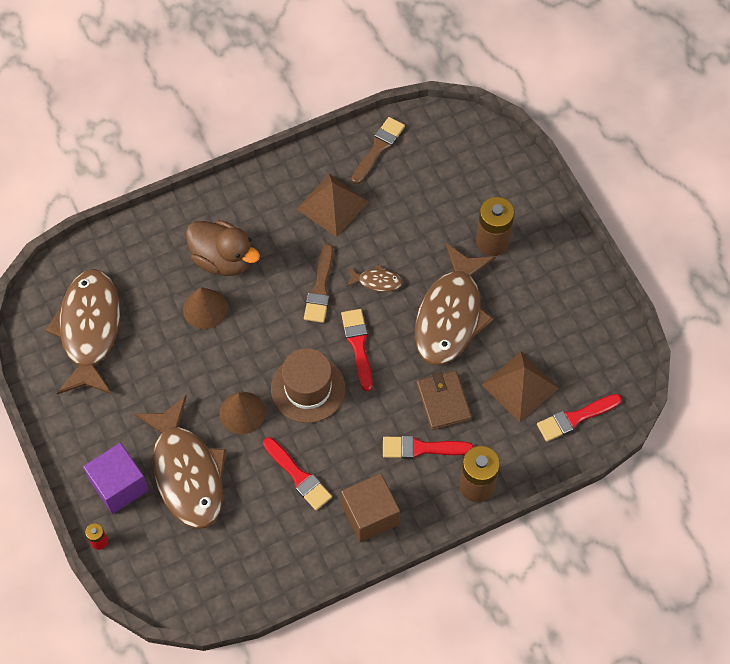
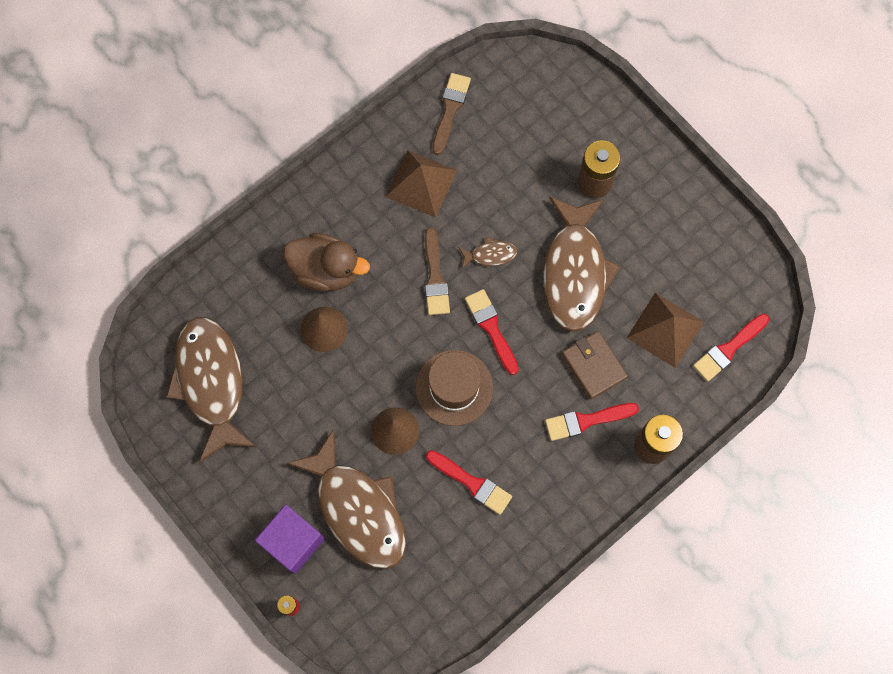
camera: 15 degrees left, 10 degrees up
(370, 515) = (555, 504): brown cube -> none

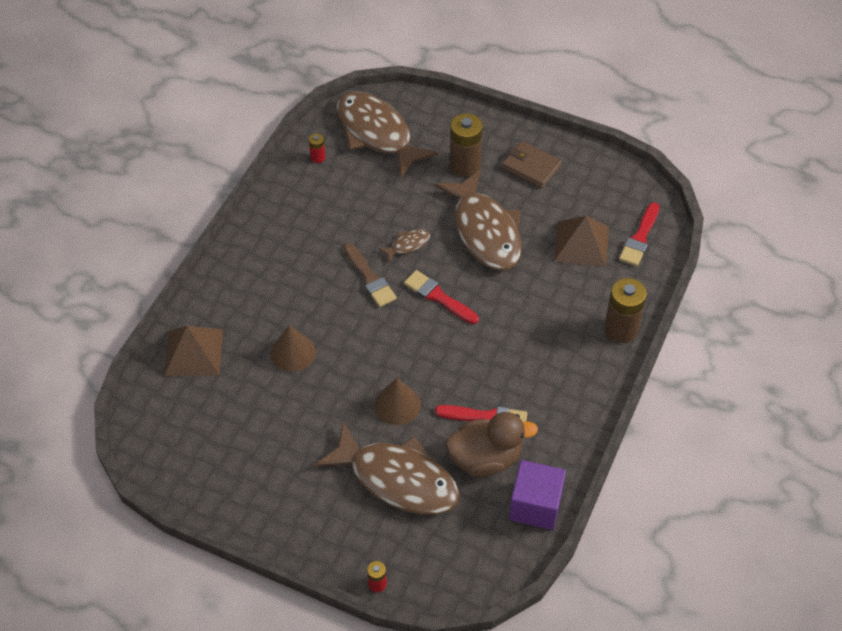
camera: 25 degrees left, 20 degrees down
(211, 382) = (210, 433): brown fish -> brown fish (377, 134)
(293, 541) = (352, 529): purple cube -> purple cube (535, 505)
(326, 270) = (272, 308): brown duck -> brown duck (485, 458)
(421, 183) = (321, 216): brown pyramid -> brown pyramid (193, 352)
(450, 110) = (318, 157): brown brush -> red battery
(454, 387) = (431, 352): brown hat -> none
(586, 421) = (556, 332): red brush -> none
(594, 366) = (539, 291): brown wallet -> brown wallet (531, 167)

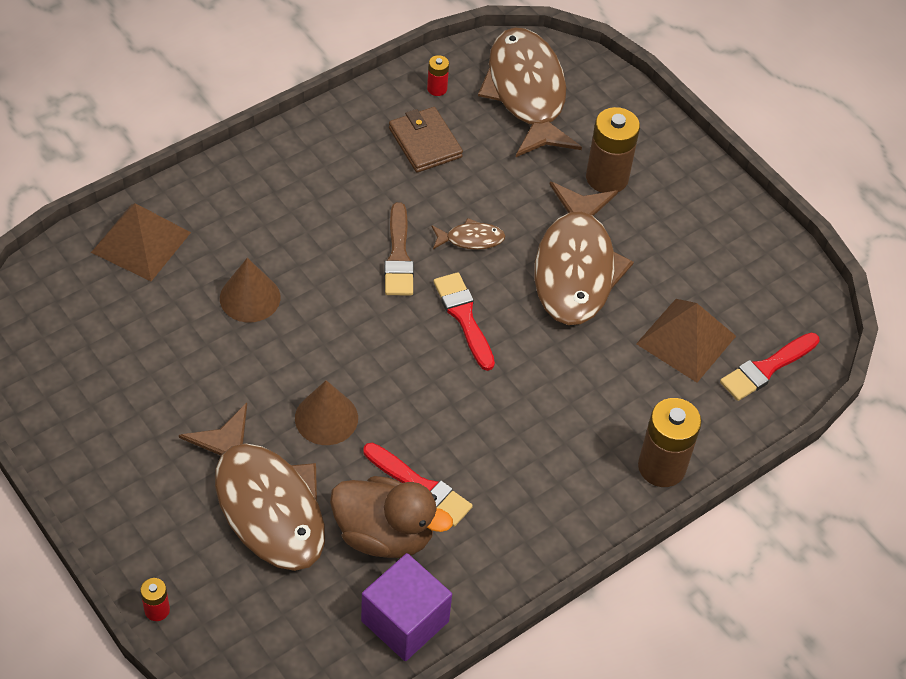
camera: 25 degrees right, 0 degrees up
(531, 167) = (689, 218): brown wallet -> brown wallet (425, 143)

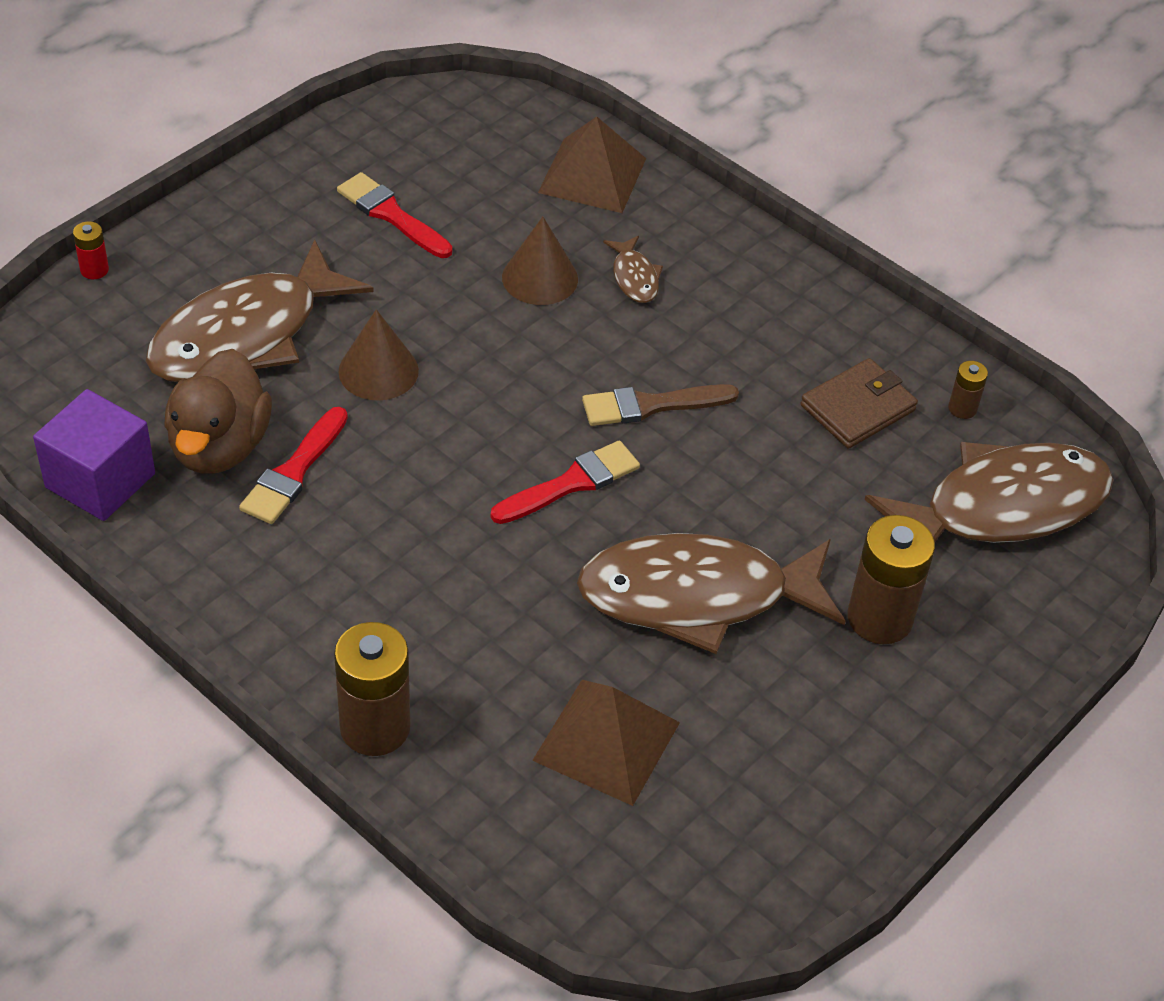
camera: 80 degrees right, 5 degrees down
(437, 89) = (962, 408): red battery -> brown battery
(471, 239) = (706, 475): brown fish -> brown fish (634, 277)
(766, 368) = (582, 850): red brush -> red brush (391, 215)

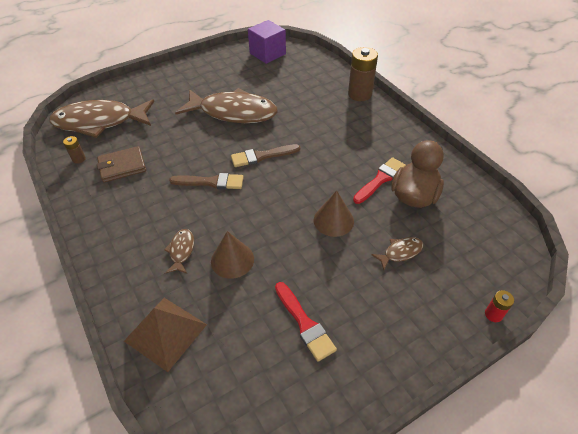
camera: 160 degrees left, 0 degrees up
(100, 480) = (469, 189): purple cube -> purple cube (267, 54)
(246, 335) = (400, 252): brown fish -> brown fish, size x0.41
(571, 483) = (262, 156): red brush -> brown brush
(606, 741) = (284, 81): brown pyramid -> none
(879, 618) = (174, 97): brown battery -> none

